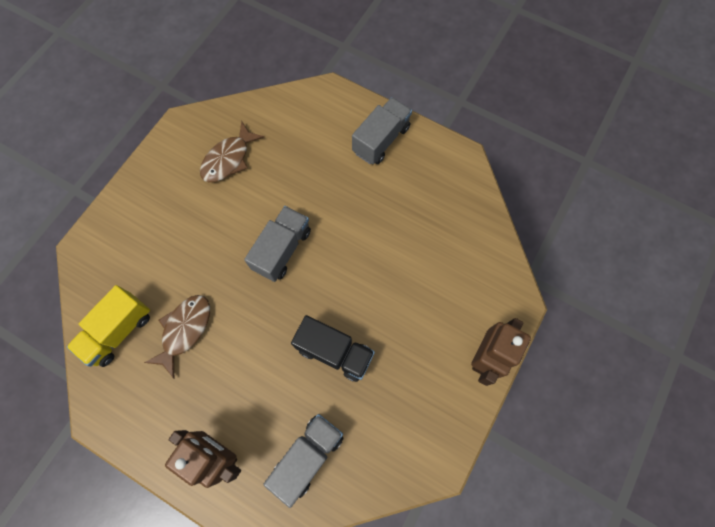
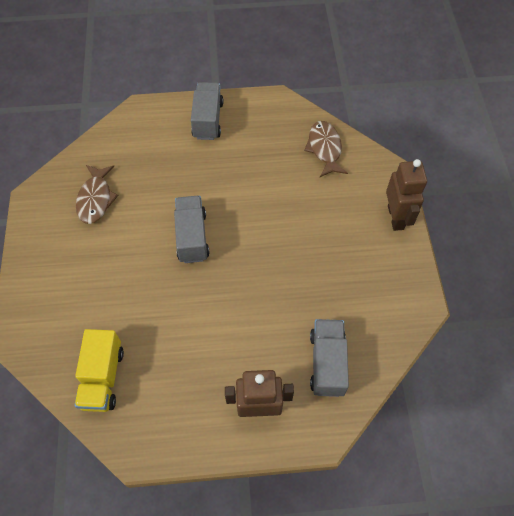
camera: 35 degrees left, 10 degrees down
(185, 330) = (159, 341): brown fish -> brown fish (325, 148)
(334, 352) = (289, 281): black truck -> none

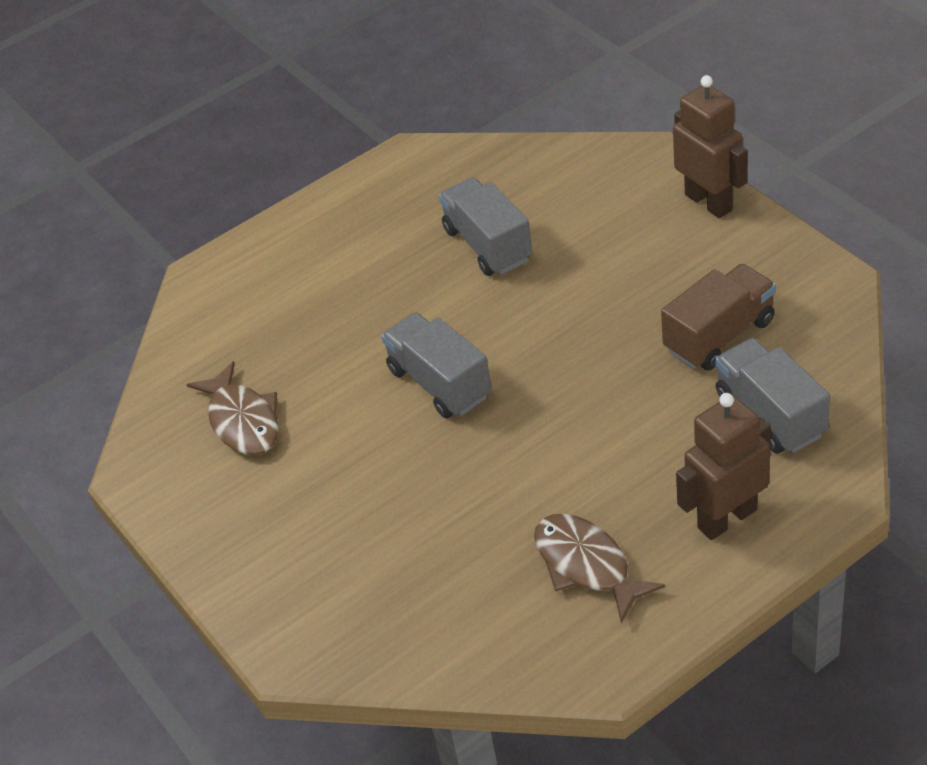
camera: 25 degrees left, 15 degrees down
(103, 378) = (469, 620): yellow truck -> none
(208, 120) = (325, 233): grey truck -> grey truck (487, 245)
(325, 148) = (534, 176): brown fish -> brown fish (587, 565)
(339, 299) = (719, 335): none -> brown truck

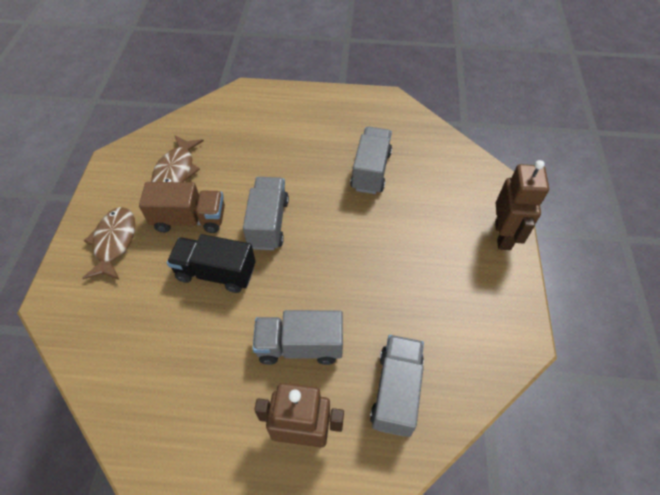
camera: 35 degrees right, 10 degrees up
(447, 473) = (216, 273): none -> black truck
(587, 565) = (210, 388): brown fish -> brown fish (114, 242)
(630, 458) = (299, 346): none -> grey truck
(719, 335) = (423, 317): brown truck -> brown truck (190, 219)

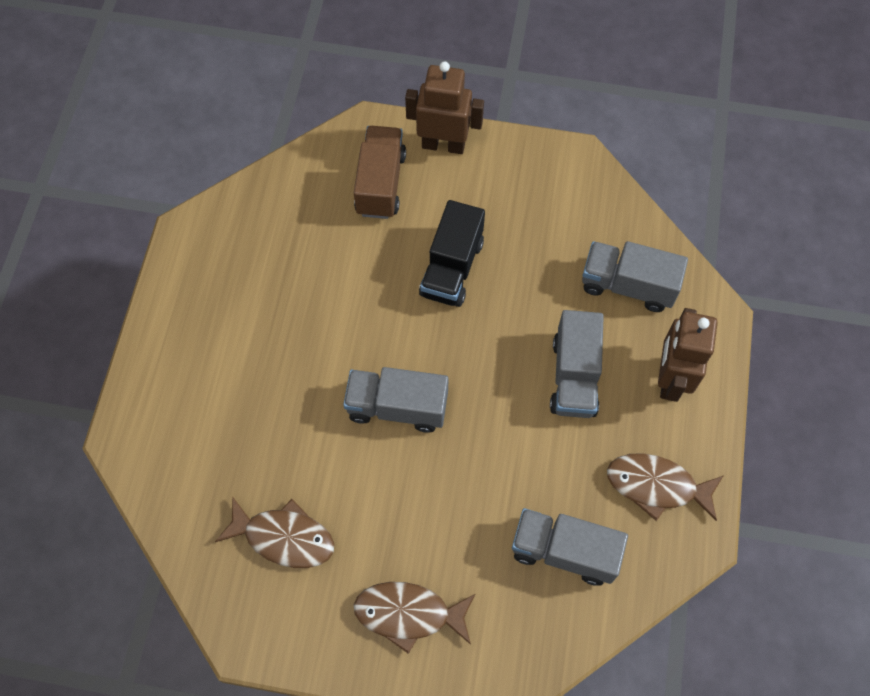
camera: 85 degrees left, 10 degrees up
(190, 219) = (379, 511): brown truck -> brown truck (380, 183)
(197, 420) = (657, 486): none -> brown fish
(216, 273) = (470, 472): black truck -> black truck (452, 268)
(370, 171) = (323, 273): grey truck -> grey truck (564, 551)

